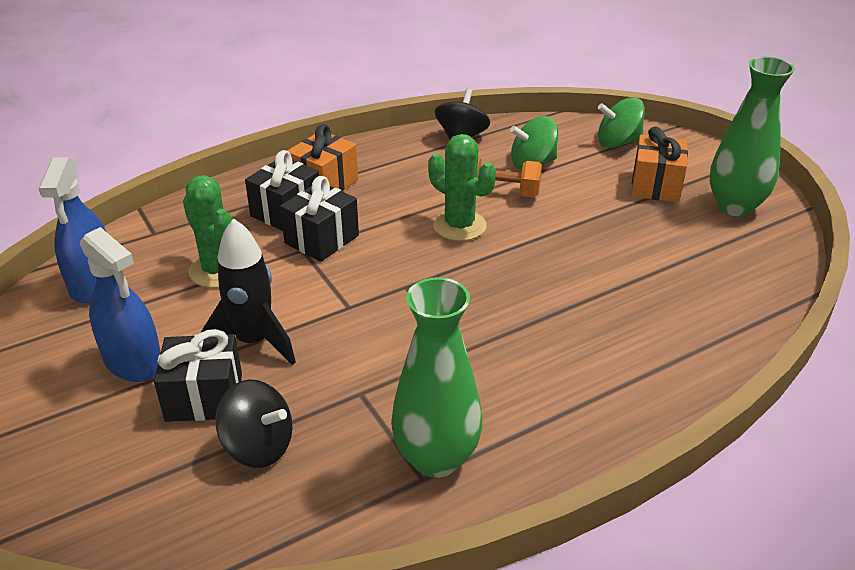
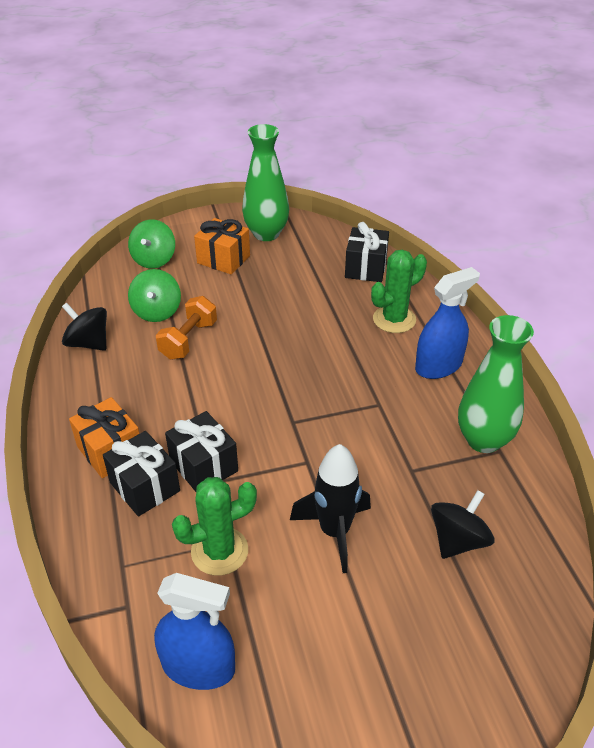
camera: 75 degrees left, 5 degrees up
(133, 362) = (336, 628): blue spray bottle -> blue spray bottle (438, 366)
(204, 397) = (396, 573): black gift -> black gift (365, 268)
(459, 226) = (225, 373): green cactus -> green cactus (394, 319)

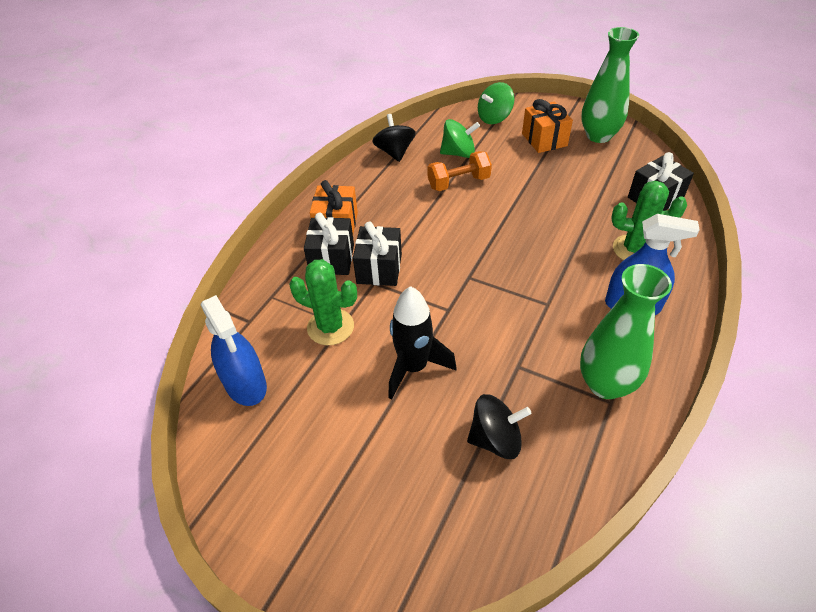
camera: 45 degrees right, 5 degrees up
(157, 311) = (458, 153): green spinning top -> green spinning top turned 135 degrees counterclockwise

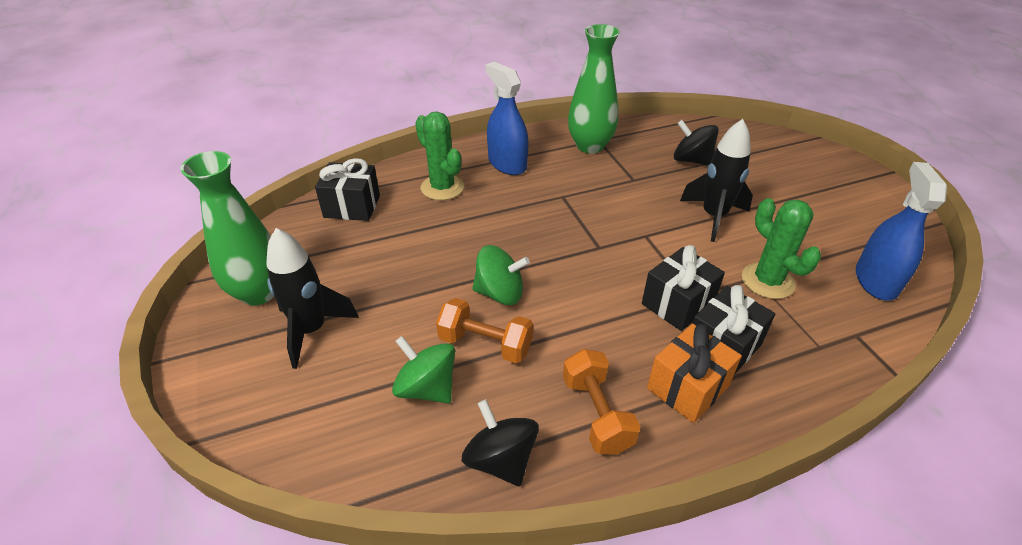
camera: 140 degrees left, 5 degrees down
(371, 189) = (597, 414): none -> orange dumbbell
(395, 152) = (500, 459): black spinning top -> black spinning top turned 120 degrees clockwise
(494, 118) = (296, 415): green spinning top -> green spinning top (500, 293)
(544, 140) = (311, 330): orange gift -> black rocket

